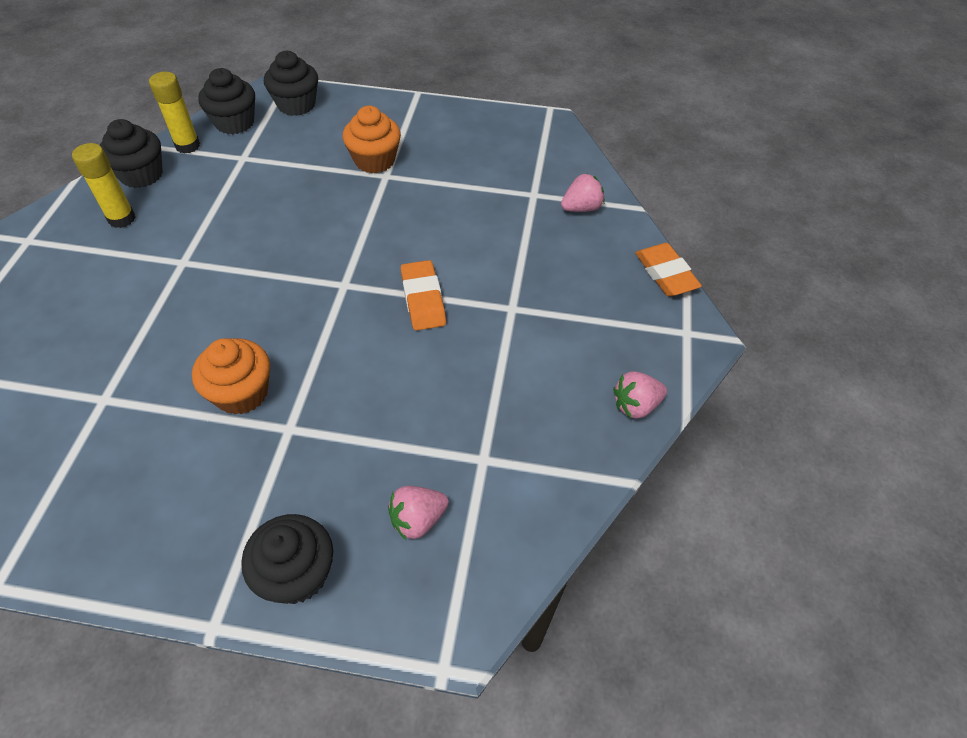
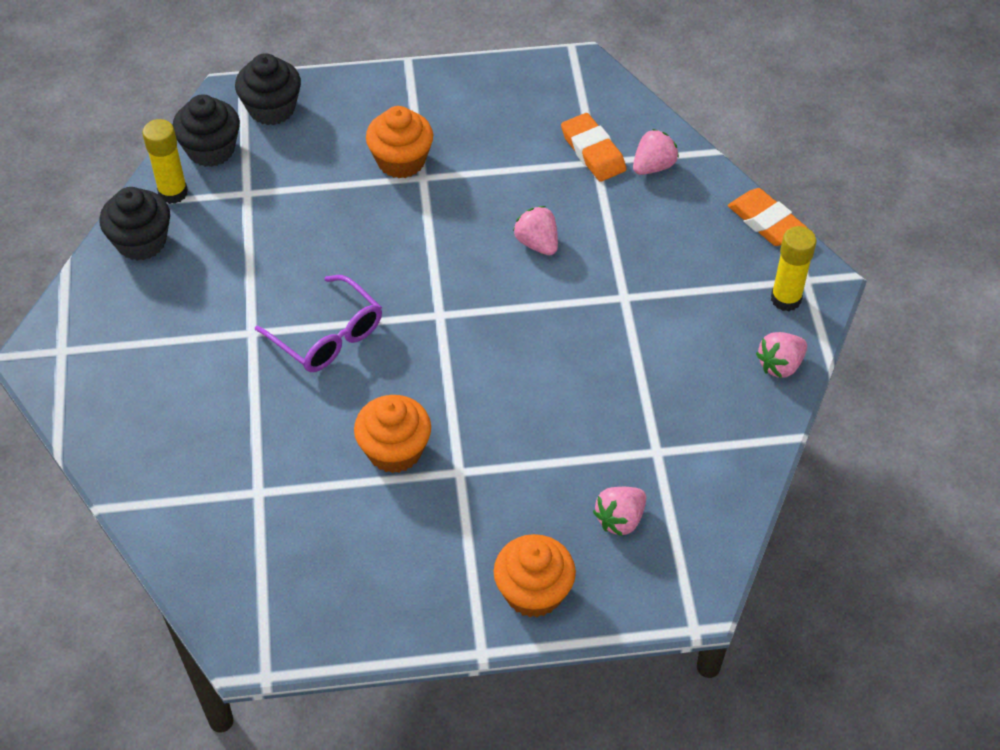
camera: 15 degrees left, 0 degrees up
(122, 218) = (153, 300): yellow glue stick -> yellow glue stick (785, 299)
(241, 280) = (328, 336): none -> purple glasses
(297, 574) = (533, 592): black cupcake -> orange cupcake
(423, 299) = (530, 310): orange eraser -> orange eraser (593, 152)
(455, 246) = (537, 243): none -> pink strawberry

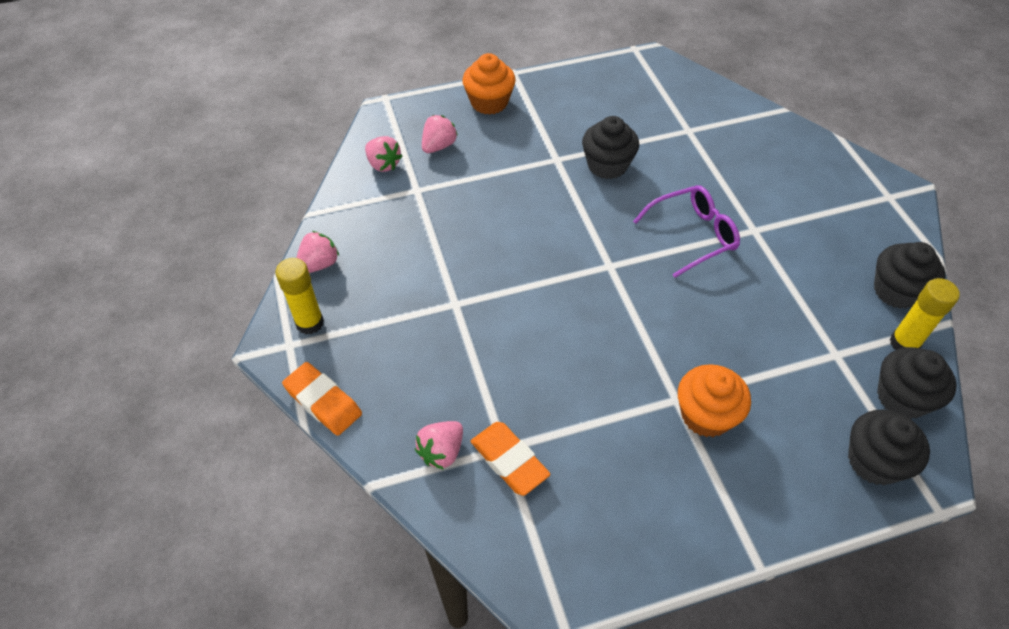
camera: 170 degrees right, 0 degrees up
(328, 336) = (693, 235): purple glasses -> purple glasses turned 120 degrees clockwise
(394, 450) = (607, 165): orange cupcake -> black cupcake
(537, 243) = (543, 343): pink strawberry -> pink strawberry (383, 164)

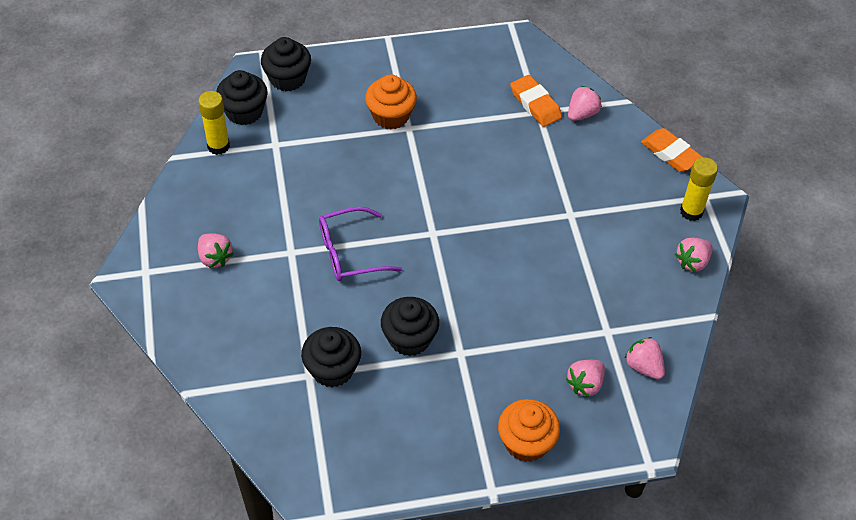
camera: 175 degrees left, 0 degrees up
(829, 216) = (215, 258): none -> pink strawberry
(896, 291) = (198, 185): black cupcake -> black cupcake (332, 369)

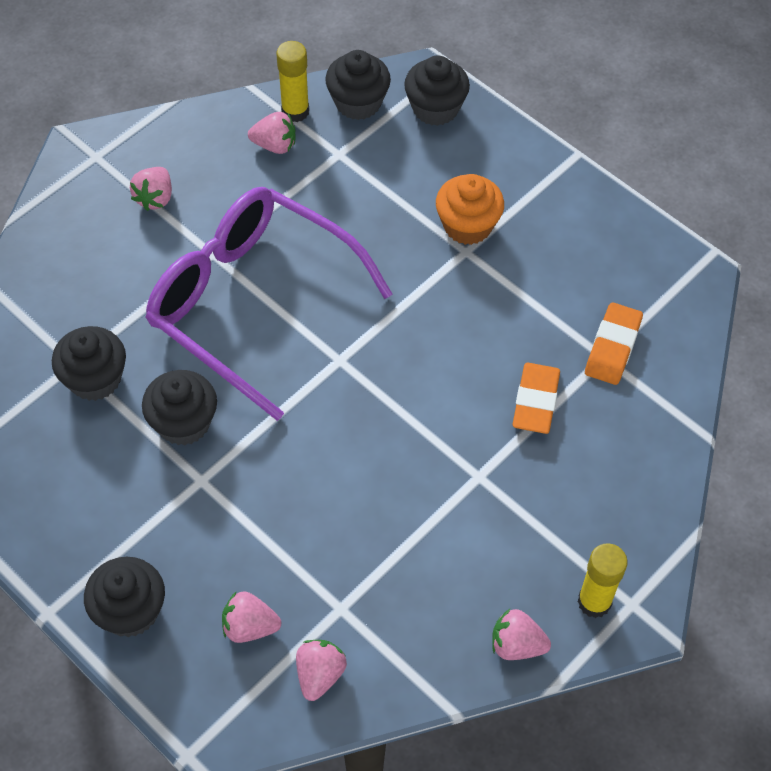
camera: 55 degrees right, 5 degrees up
(349, 253) = (252, 303): purple glasses -> purple glasses, size x1.95
(526, 442) = (130, 611): orange cupcake -> black cupcake
(582, 114) = (642, 402): pink strawberry -> pink strawberry (275, 145)
(670, 153) = (667, 529): orange eraser -> orange eraser (535, 401)

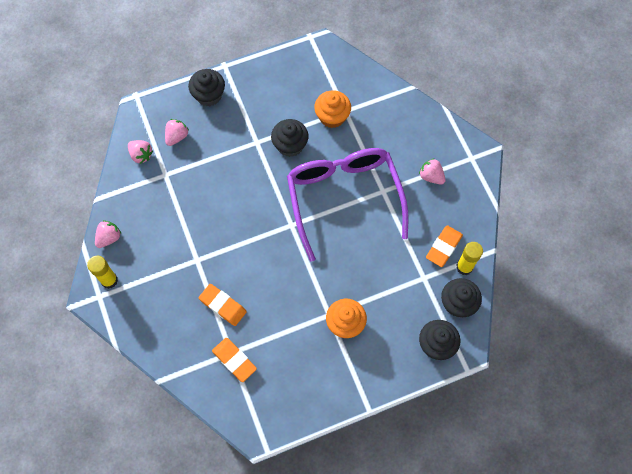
camera: 115 degrees right, 10 degrees up
(95, 379) = (332, 117): black cupcake -> orange cupcake
(252, 303) = (344, 198): purple glasses -> purple glasses turned 75 degrees counterclockwise
(275, 145) = (443, 247): pink strawberry -> orange eraser

